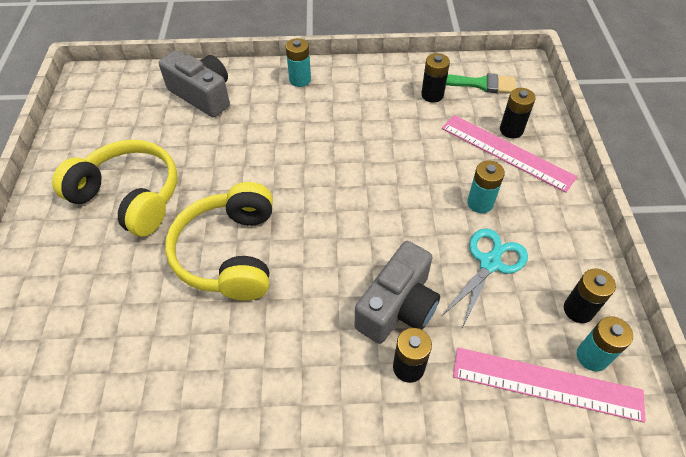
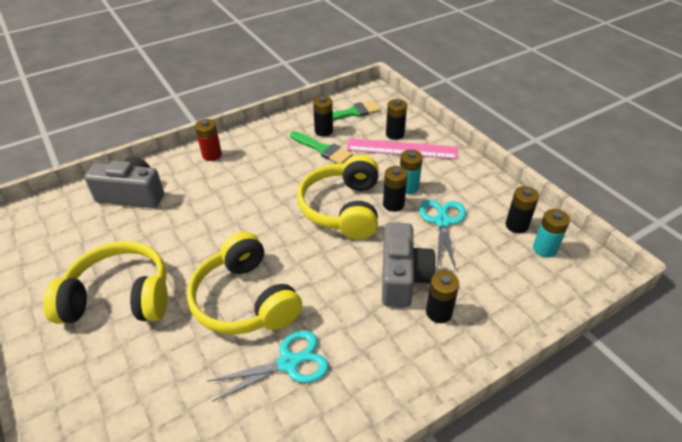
camera: 30 degrees left, 10 degrees down
(225, 340) = (288, 363): none -> turquoise scissors
(300, 80) = (212, 155): turquoise battery -> red battery
(390, 197) = (343, 208): none -> yellow headphones
(416, 117) = (323, 149): none -> green brush
(448, 216) = (393, 204): none -> black battery
(546, 384) = (531, 278): pink ruler -> none

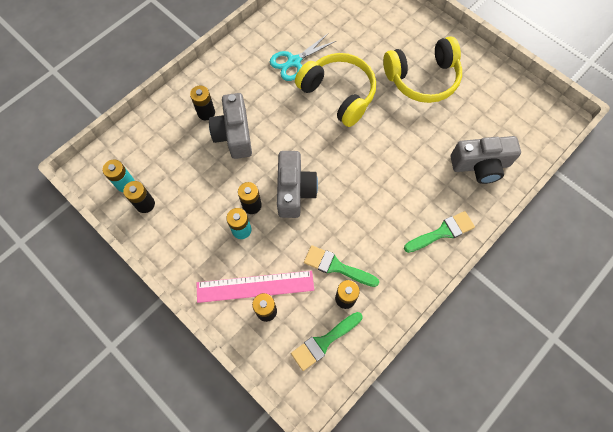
camera: 165 degrees right, 25 degrees up
(212, 155) = (442, 232): red battery -> green brush
(343, 208) = (294, 191): yellow headphones -> grey camera
(442, 222) = (208, 194): turquoise scissors -> none

